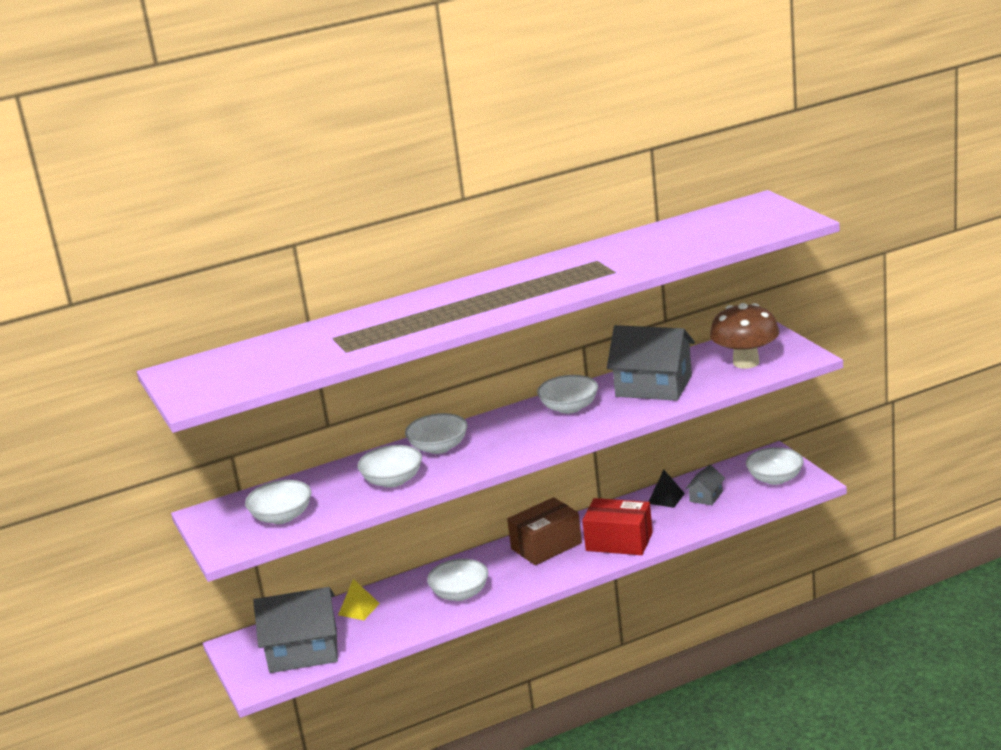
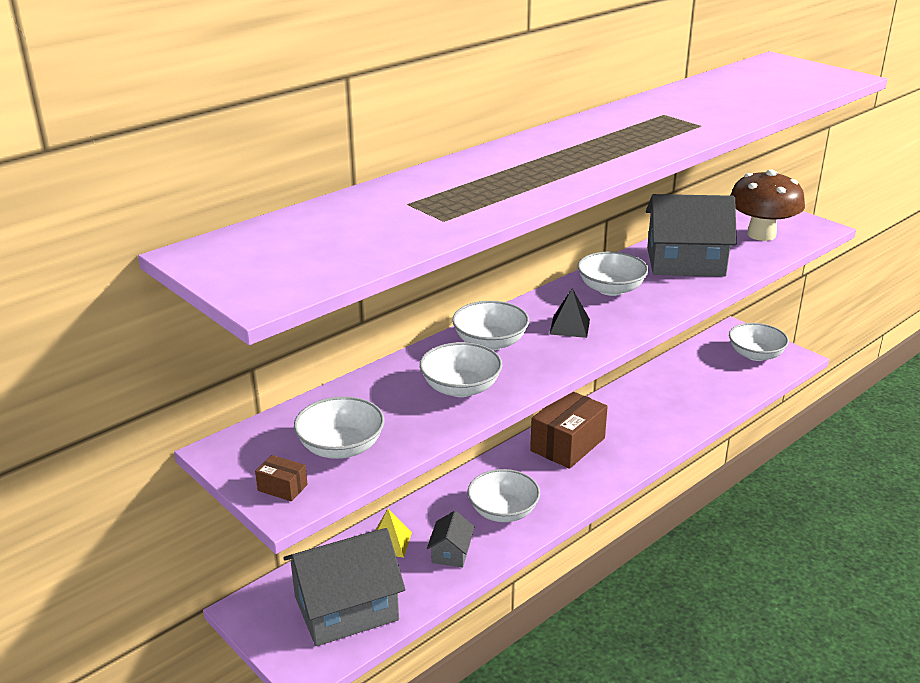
camera: 20 degrees left, 5 degrees up
(228, 540) = (282, 487): none -> brown box
(619, 542) = (644, 434): red box -> none
(666, 498) = (661, 382): black pyramid -> black pyramid (569, 326)
(706, 496) = (700, 377): grey house -> grey house (451, 552)

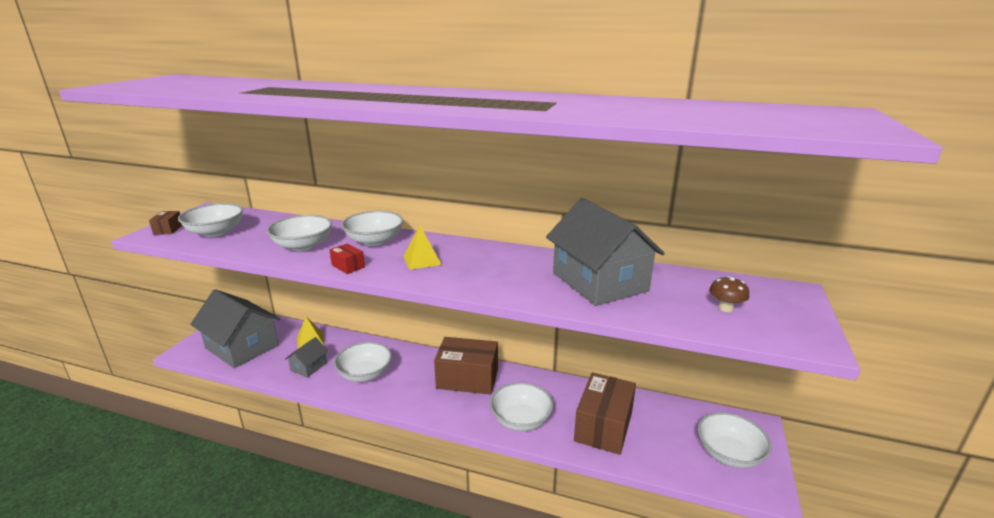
camera: 60 degrees right, 5 degrees down
(451, 552) = (309, 367): grey house -> grey house turned 45 degrees counterclockwise
(549, 368) = (348, 266): none -> red box
(569, 326) = (422, 260): black pyramid -> yellow pyramid
(611, 289) = (504, 262): white bowl -> white bowl (521, 420)
(690, 395) = (603, 426): none -> brown box
(761, 234) = (725, 308): brown mushroom -> brown mushroom, size x0.42

